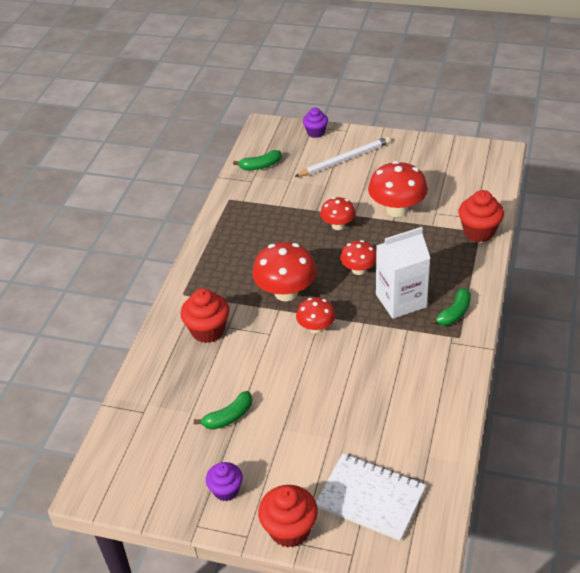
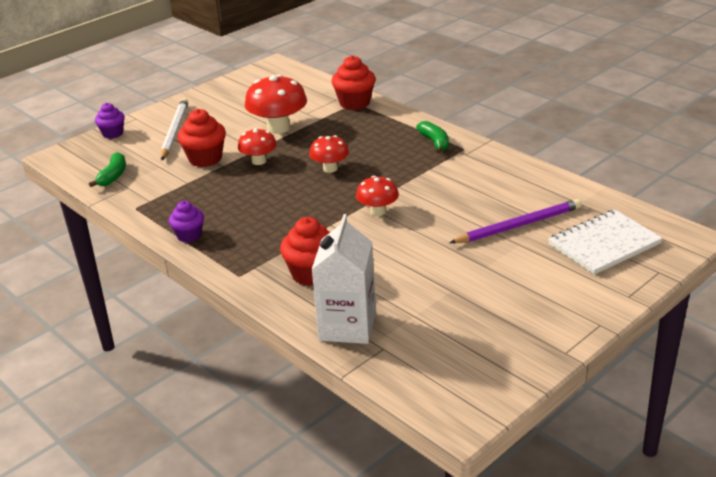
camera: 60 degrees left, 10 degrees down
(226, 490) = (535, 321): purple cupcake -> purple cupcake (189, 235)
(228, 417) = (442, 294): green banana -> none
(286, 292) = (313, 214): red mushroom -> none
(289, 529) = (609, 297): red cupcake -> red cupcake (205, 159)
(359, 426) = (518, 225): none -> purple pencil
(401, 301) = (392, 161): white carton -> white carton (347, 326)

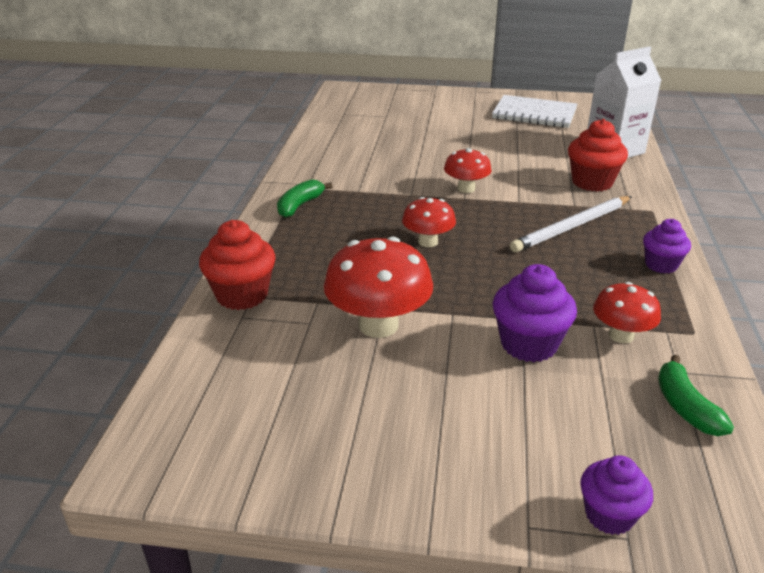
camera: 130 degrees left, 0 degrees up
(113, 176) = (685, 407): green banana -> green banana turned 75 degrees counterclockwise
(174, 131) = (505, 431): white pencil -> white pencil (572, 227)
(205, 159) = (528, 344): red cupcake -> purple cupcake
(259, 161) = (476, 296): red mushroom -> red mushroom (621, 335)
(518, 225) = (402, 133): purple pencil -> none
(604, 244) = (386, 106): white notebook -> white notebook (534, 114)

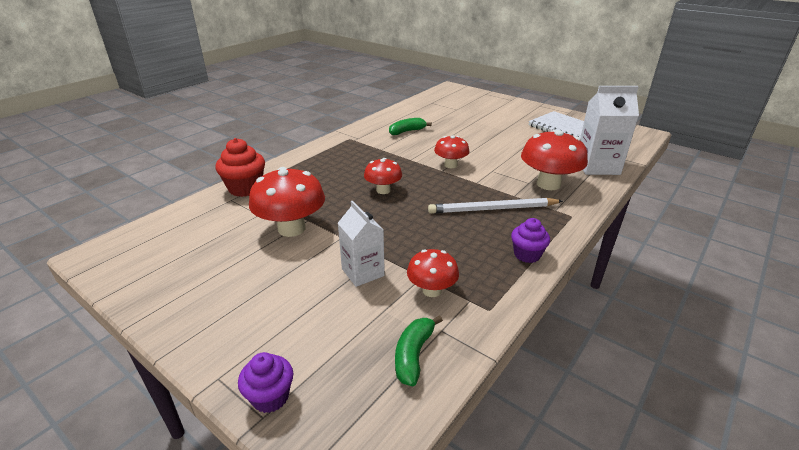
camera: 30 degrees right, 0 degrees up
(300, 205) = (337, 149): green banana -> green banana (407, 131)
(528, 344) = (363, 272): purple cupcake -> white carton
(592, 182) = (548, 184): red cupcake -> red mushroom

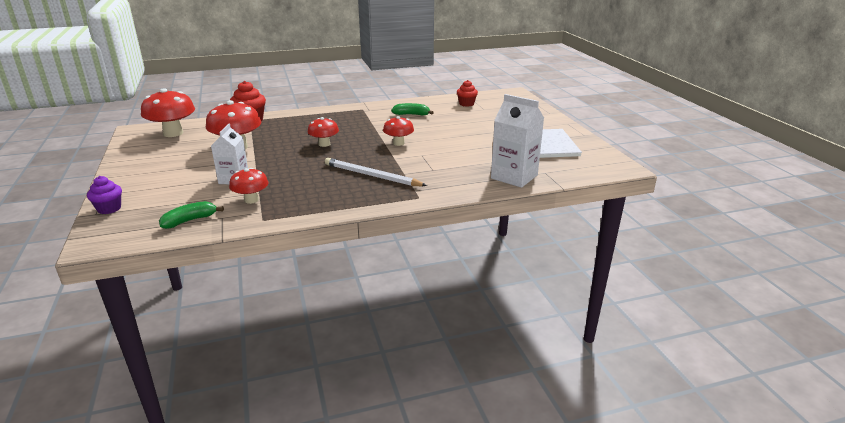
camera: 35 degrees right, 5 degrees down
(434, 108) = (466, 104): none -> red cupcake
(527, 255) = (340, 205): purple cupcake -> none
(548, 184) = (445, 175): red mushroom -> red mushroom (173, 133)

